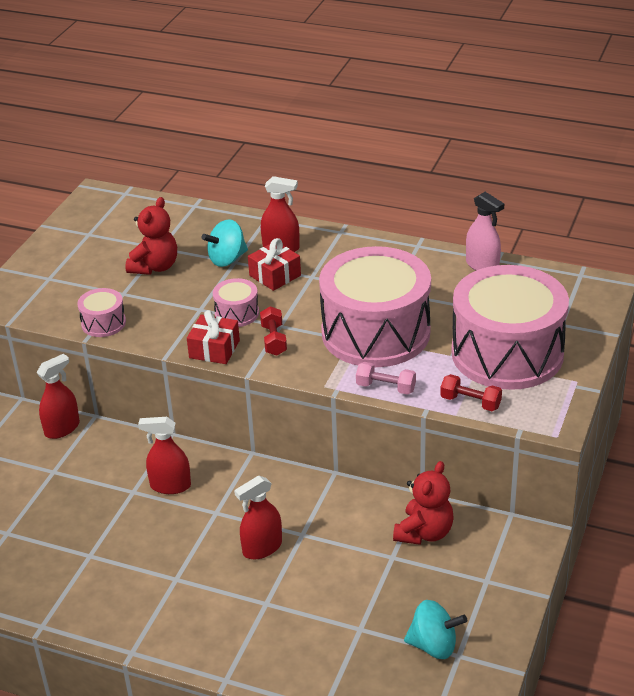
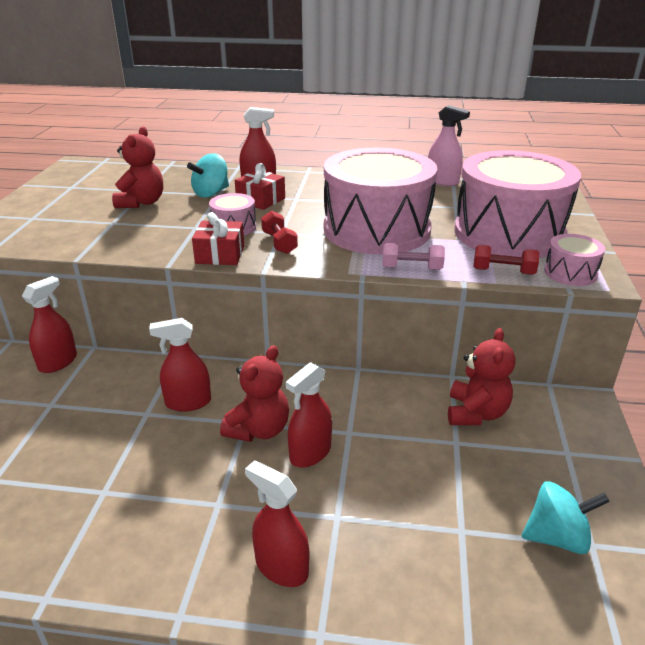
camera: 15 degrees left, 5 degrees down
(103, 323) = (95, 245): pink drum -> pink drum (570, 273)
(211, 632) = (281, 567): none -> red spray bottle
(225, 520) = (259, 430): none -> red teddy bear

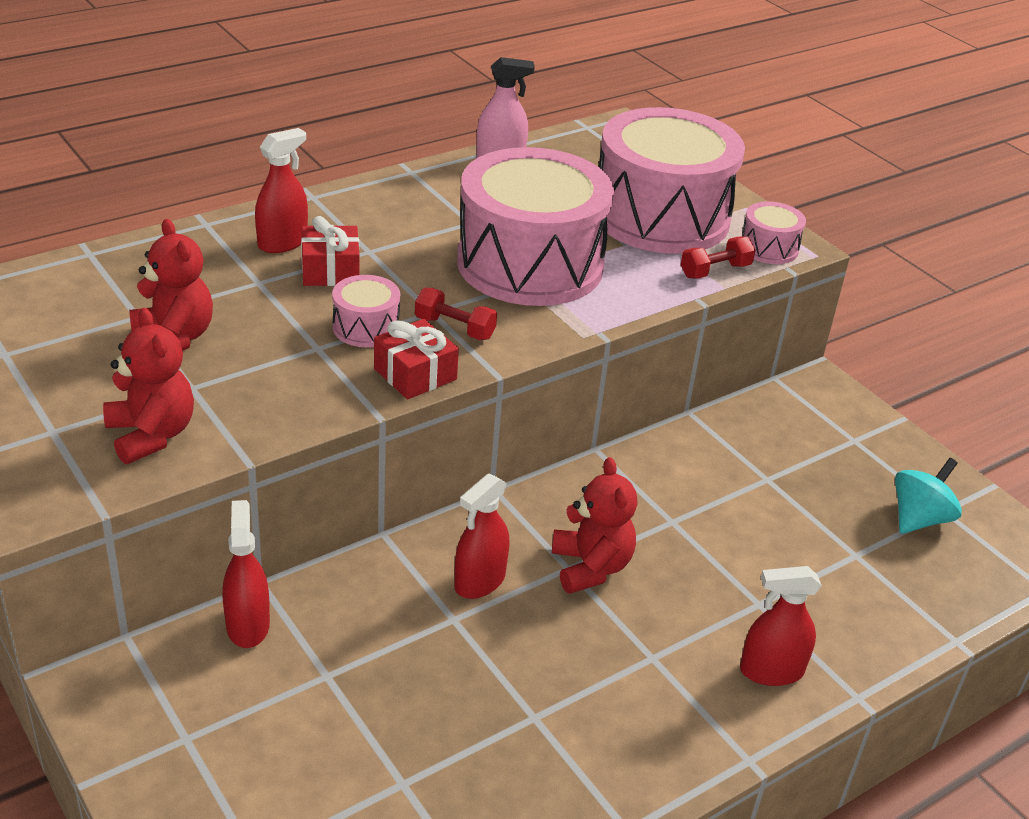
camera: 45 degrees left, 5 degrees up
(211, 193) = (245, 284): turquoise spinning top -> none
(310, 453) = (666, 561): red spray bottle -> none
(412, 268) = (633, 303): pink dumbbell -> none
(476, 413) = (751, 440): red teddy bear -> red teddy bear (151, 435)

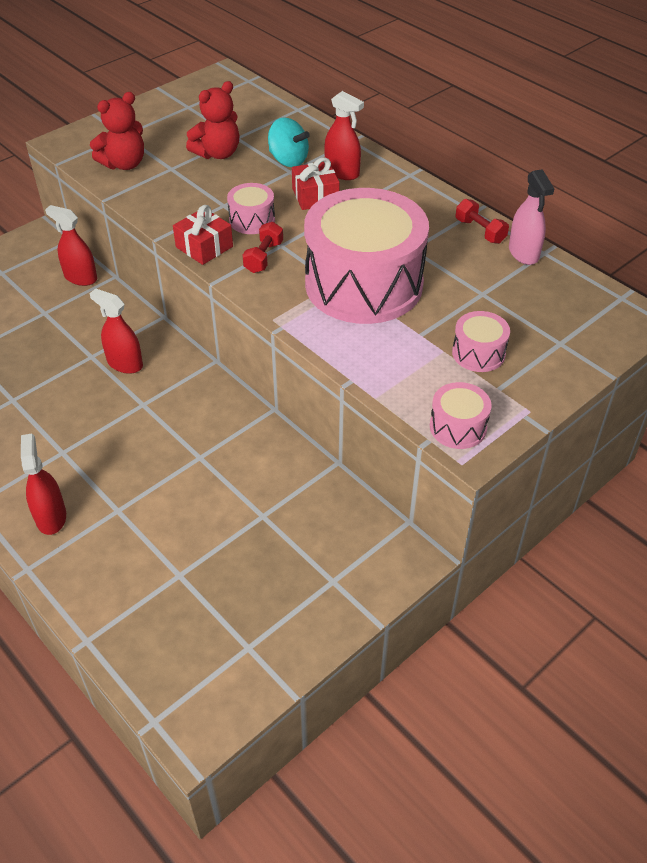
camera: 85 degrees right, 10 degrees up
(248, 625) = (80, 277): red spray bottle -> red spray bottle turned 135 degrees counterclockwise
(590, 567) = (144, 415): red teddy bear -> none
(661, 216) = (478, 353): pink drum -> pink drum, size x0.42
(715, 271) = (400, 391): red dumbbell -> red dumbbell (480, 231)
(919, 518) = (232, 625): turquoise spinning top -> turquoise spinning top (288, 160)

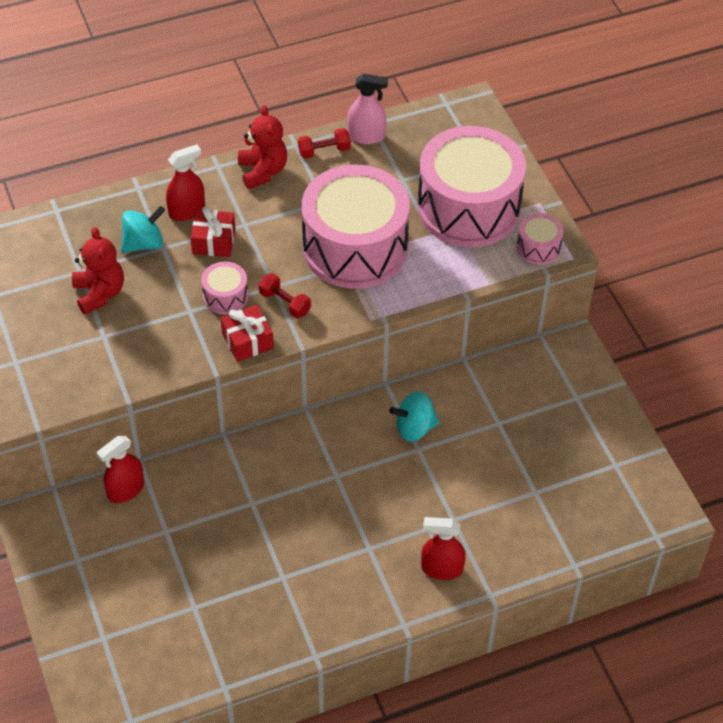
camera: 70 degrees left, 5 degrees up
(124, 164) = (73, 372): red teddy bear -> red teddy bear (262, 171)
(125, 363) = (276, 478): red spray bottle -> none
(225, 446) = (414, 428): none -> turquoise spinning top
(478, 353) = (468, 208): pink drum -> pink drum, size x2.39

